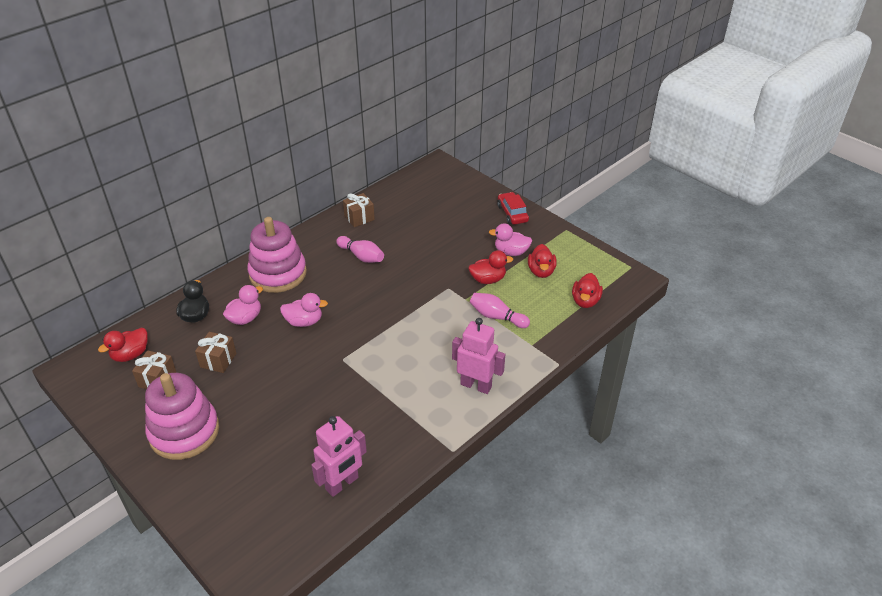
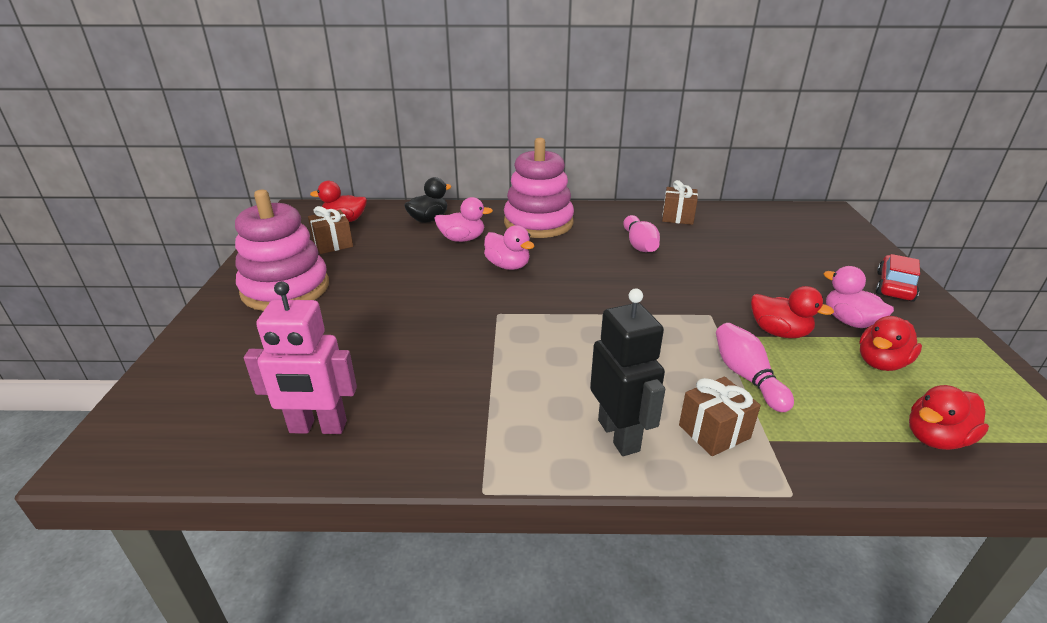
camera: 45 degrees right, 10 degrees down
(218, 360) = (394, 255): brown gift -> brown gift (714, 432)
(476, 385) = (619, 435): pink robot -> black robot

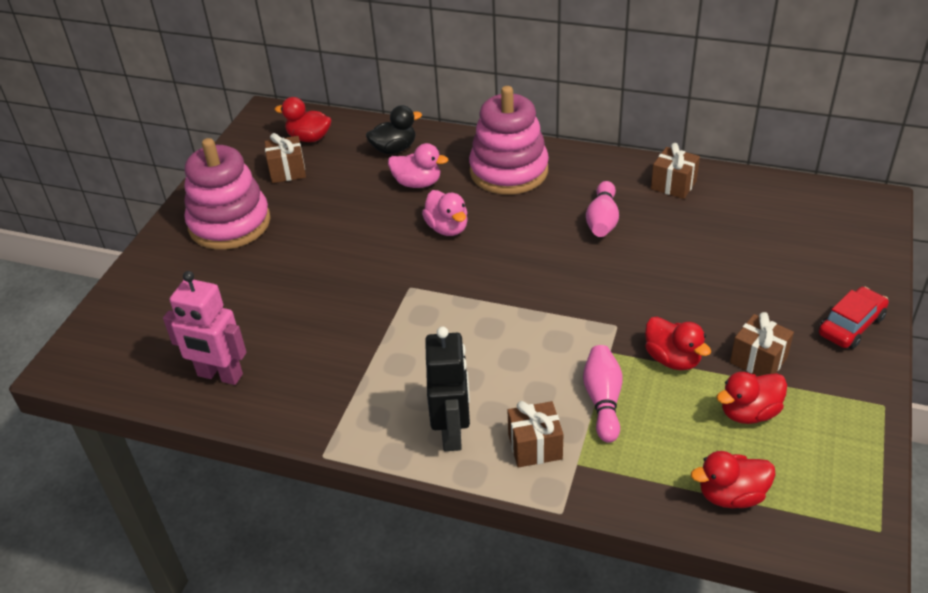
camera: 20 degrees right, 10 degrees up
(849, 321) = (758, 360): pink duck -> brown gift

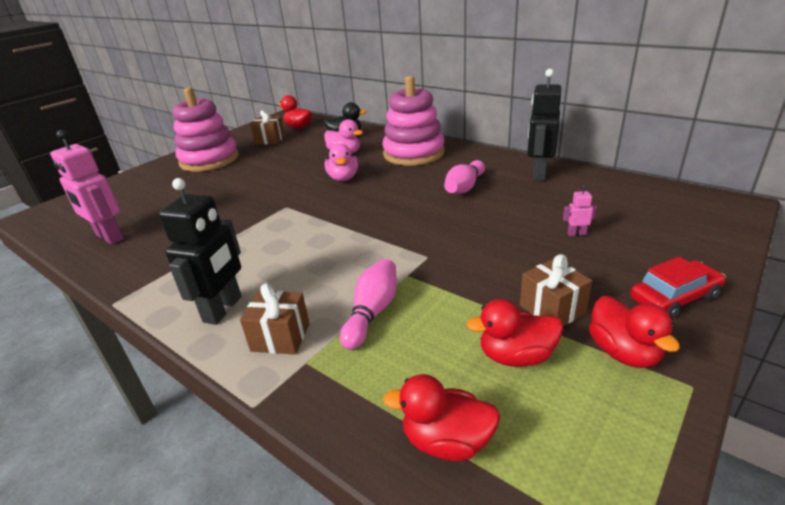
camera: 20 degrees right, 10 degrees down
(672, 359) = (462, 291): red duck -> red duck (623, 352)
(673, 185) = (539, 174): brown gift -> black robot
(746, 267) = (576, 234): none -> pink robot

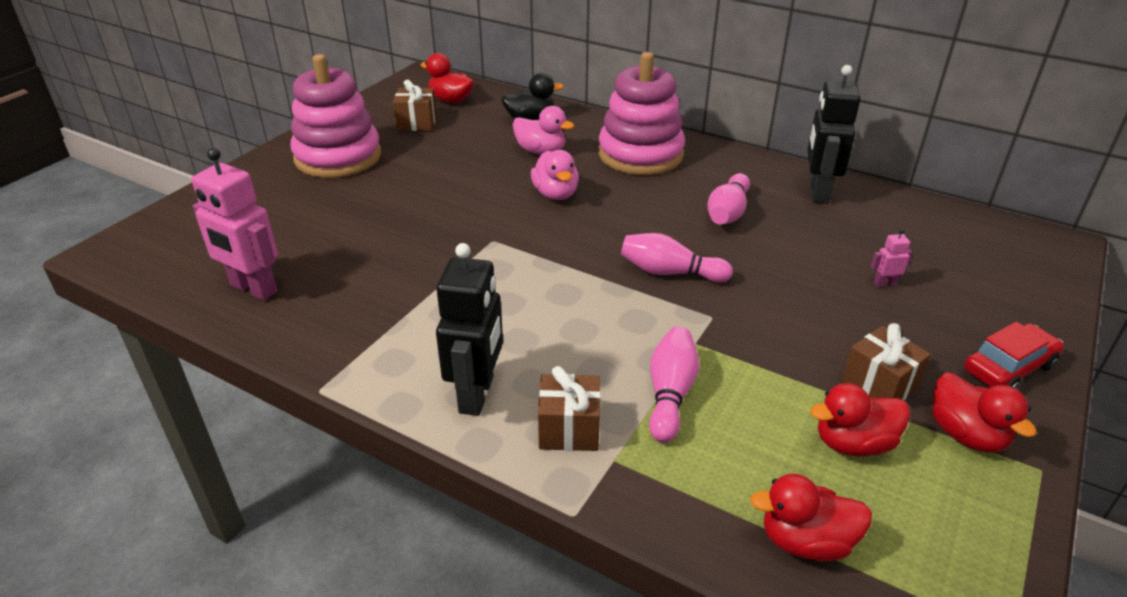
camera: 10 degrees left, 5 degrees up
(406, 226) = (670, 272): none -> pink bowling pin

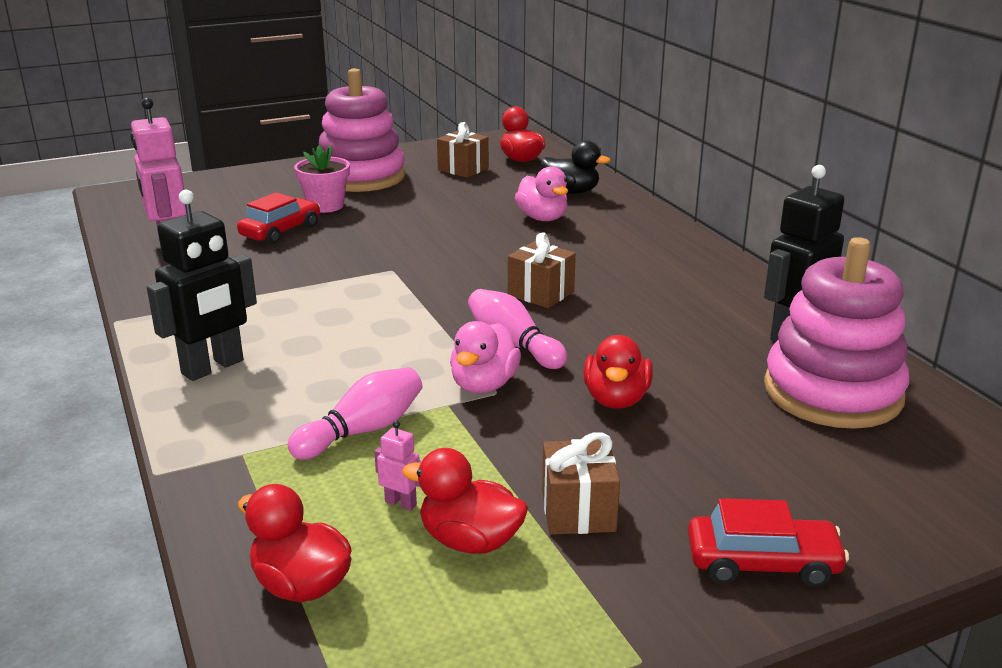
camera: 35 degrees right, 10 degrees down
(342, 237) = (280, 231): none -> red car
(347, 197) = (325, 206): none -> pink flower pot
(555, 194) = (503, 253): pink duck -> pink duck (484, 385)
(569, 430) = (242, 419): brown gift -> brown gift (540, 293)
(640, 154) = (639, 247): pink stacking toy -> pink stacking toy (832, 392)
(727, 212) = (654, 319): pink bowling pin -> none
(884, 283) = (736, 435): pink robot -> pink robot (401, 503)
(966, 434) = (605, 591): red duck -> red duck (616, 399)

